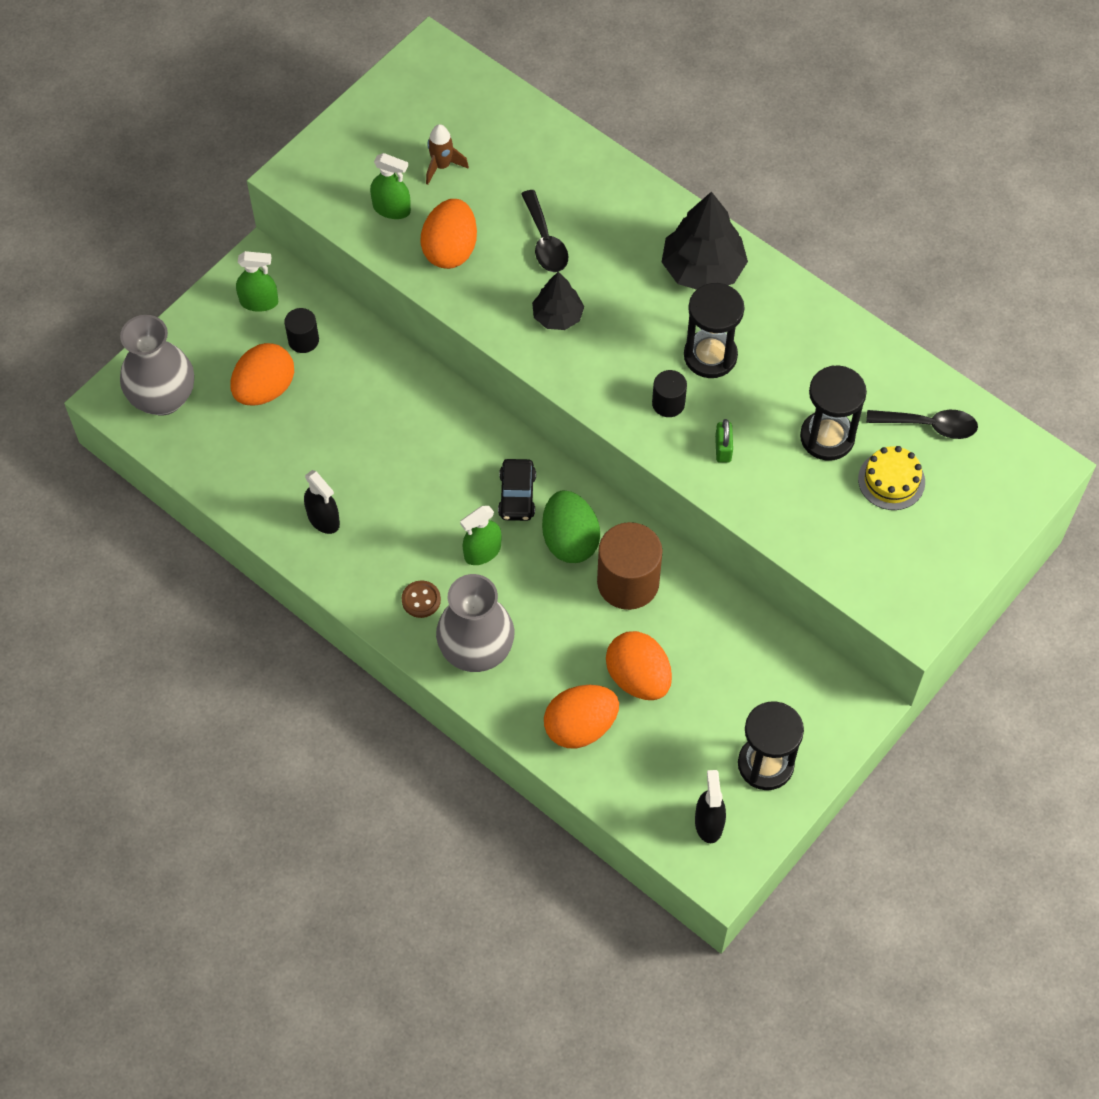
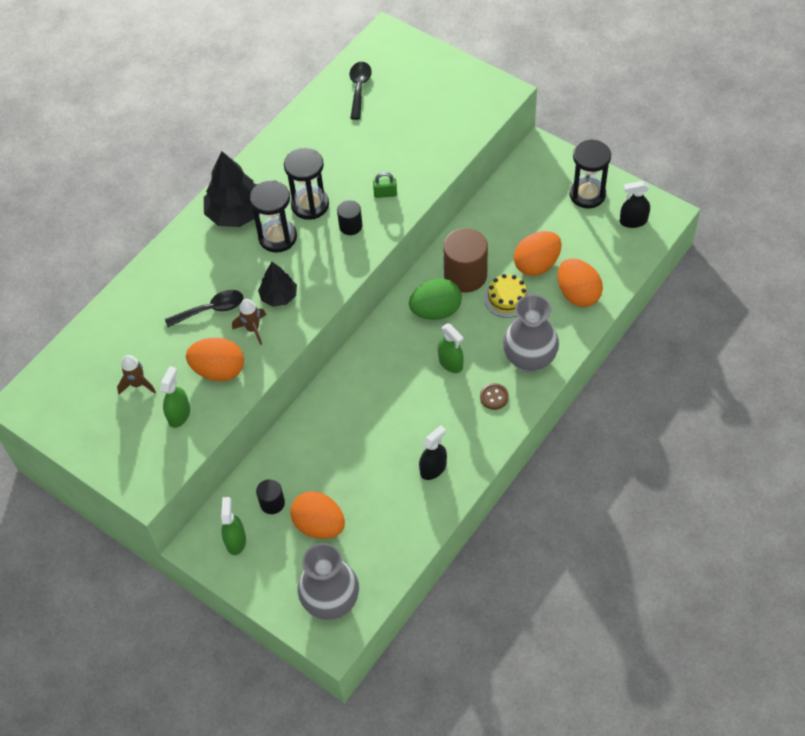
camera: 90 degrees left, 5 degrees down
(509, 286) = (253, 329): none -> brown rocket
(517, 495) = (402, 346): black car -> none
(827, 437) = (372, 139): black hourglass -> black hourglass (277, 237)
(891, 480) = (402, 106): yellow cake -> yellow cake (507, 298)

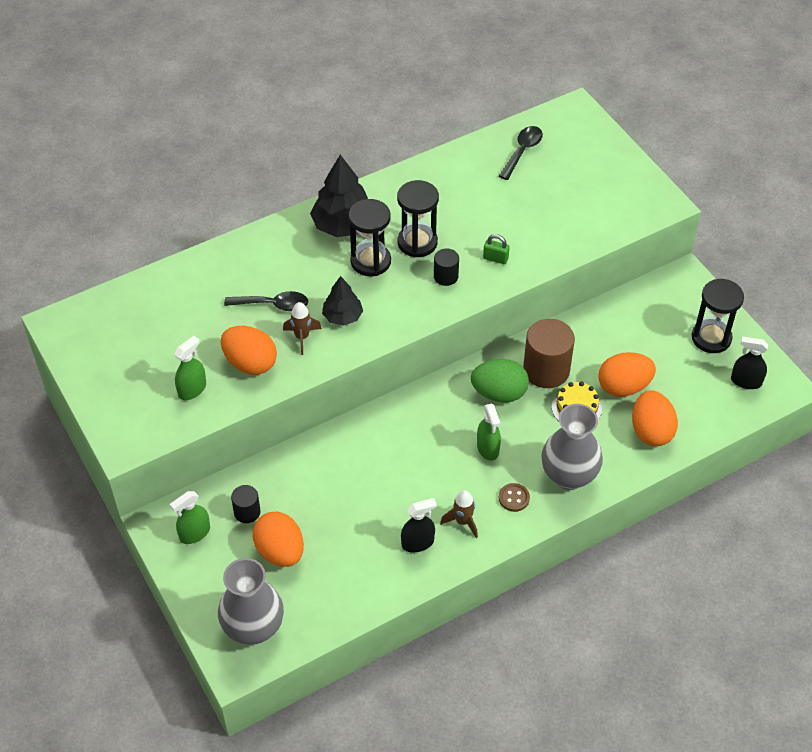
camera: 20 degrees right, 5 degrees down
(138, 384) = (170, 347): brown rocket -> brown rocket (462, 521)
(235, 541) = (194, 533): green spray bottle -> green spray bottle turned 150 degrees counterclockwise

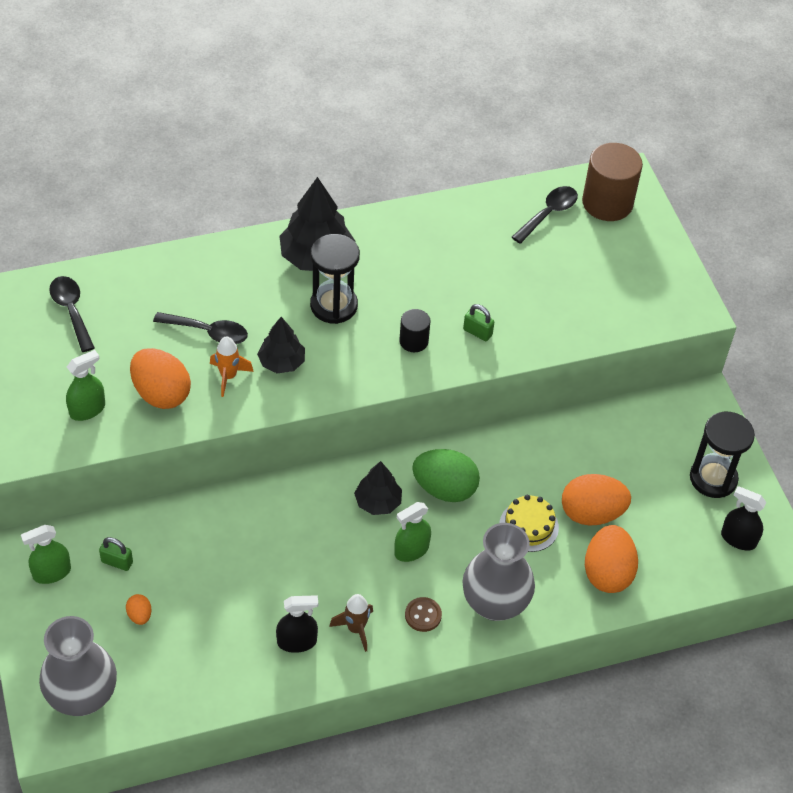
camera: 10 degrees right, 0 degrees up
(152, 311) = (71, 311): none -> black spoon
(247, 512) = (117, 562): black cylinder -> green padlock
(280, 551) = (139, 615): orange egg -> orange egg, size x0.46
(302, 337) = (228, 376): brown rocket -> orange rocket
(417, 242) = (394, 295): black hourglass -> none
(448, 415) = (378, 502): none -> black tree
(488, 448) = (411, 550): green spray bottle -> green spray bottle turned 60 degrees clockwise
(546, 370) = (507, 474): brown cylinder -> brown cylinder (607, 203)

